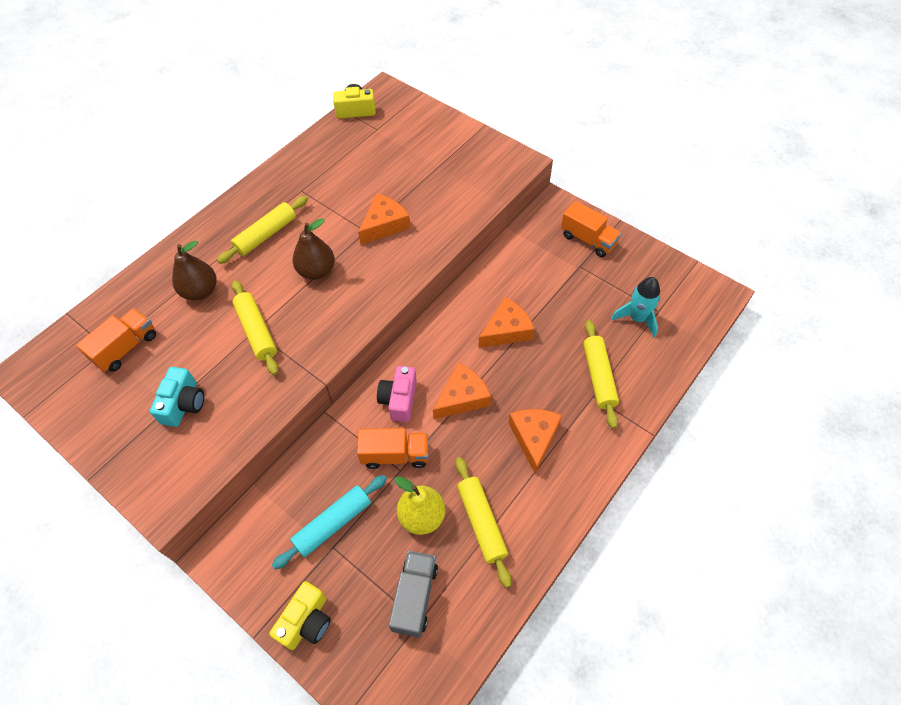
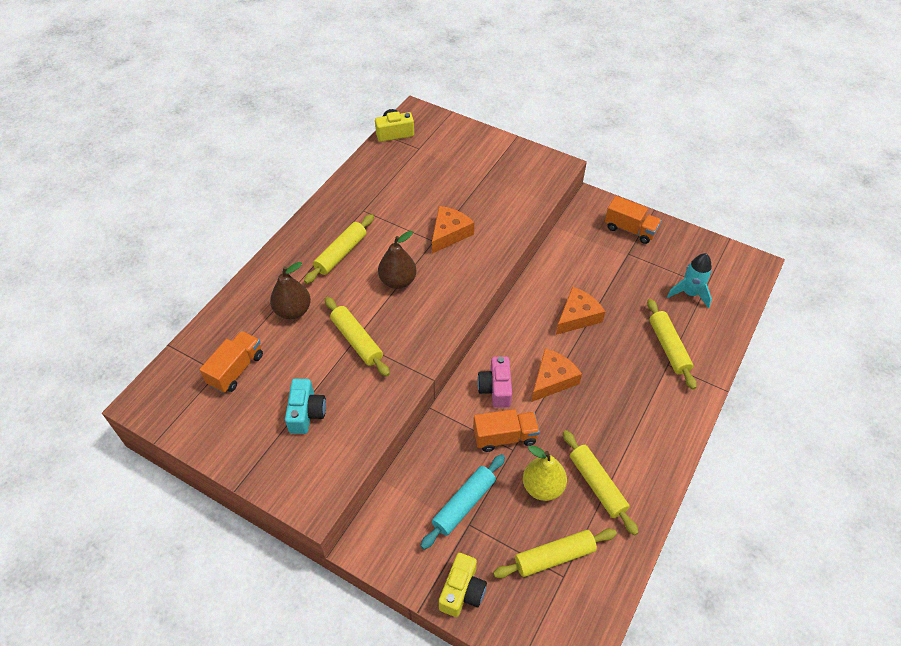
camera: 10 degrees left, 5 degrees down
(415, 597) = (554, 556): grey truck -> yellow rolling pin
(534, 437) = (625, 406): orange cheese -> none

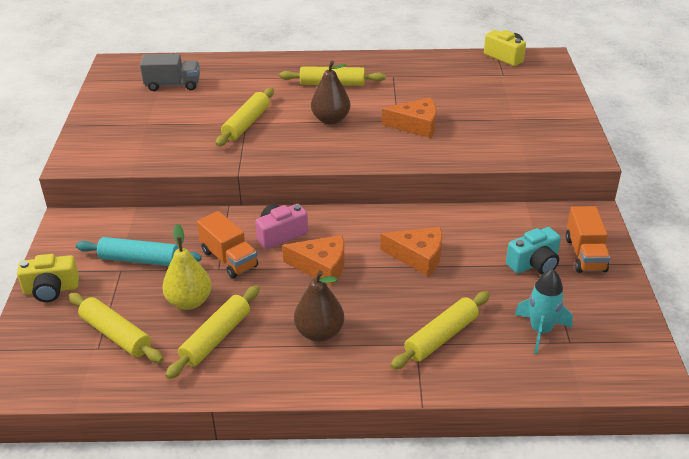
camera: 60 degrees right, 15 degrees down
(236, 369) = (173, 85): orange truck -> grey truck
(293, 311) = (250, 86): brown pear -> brown pear (319, 333)
(306, 413) = (155, 128): turquoise camera -> turquoise camera (534, 264)

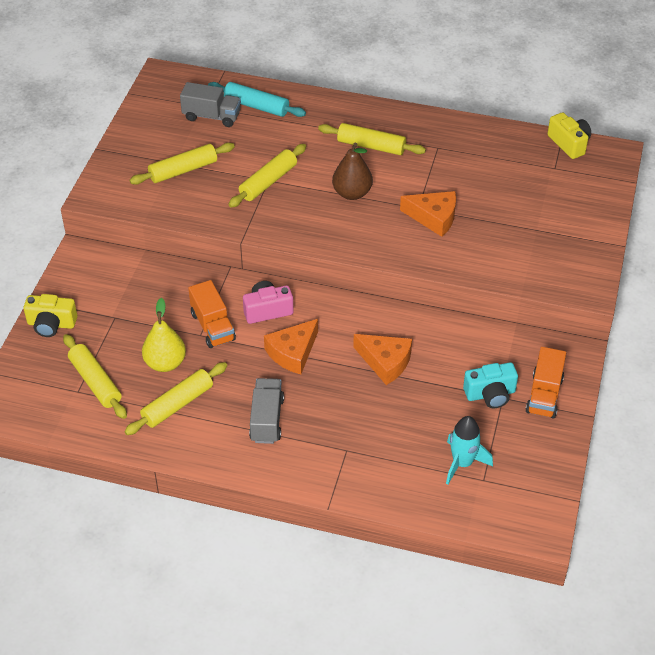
camera: 15 degrees right, 10 degrees up
(139, 260) = (133, 310): turquoise rolling pin -> turquoise rolling pin (256, 106)
(319, 333) = (267, 420): brown pear -> grey truck
(321, 266) = (293, 353): orange cheese -> orange cheese turned 105 degrees clockwise
(441, 337) = (371, 449): yellow rolling pin -> yellow rolling pin (183, 170)

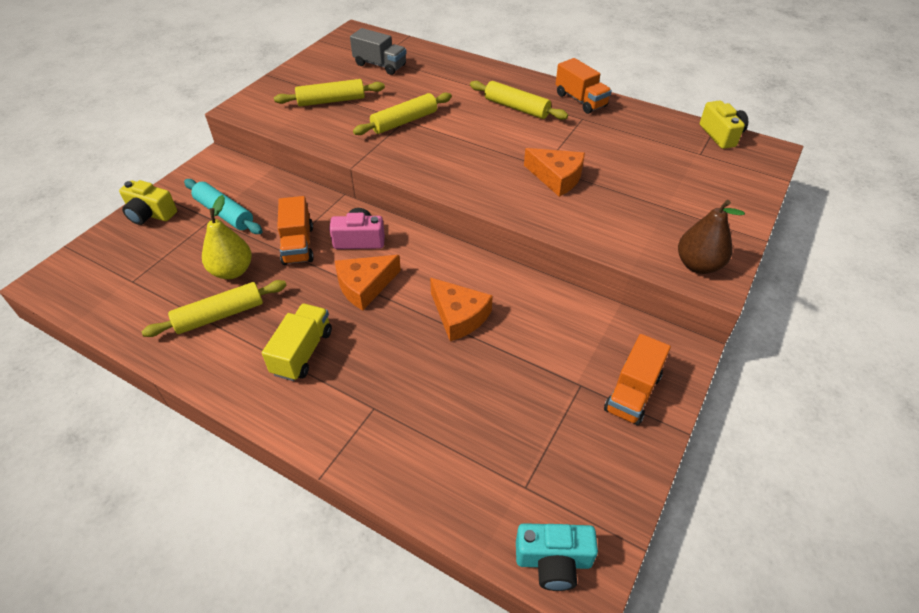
camera: 15 degrees right, 0 degrees up
(95, 382) = (155, 275): yellow rolling pin -> none
(256, 106) = (423, 63): turquoise rolling pin -> turquoise rolling pin (224, 213)
(267, 420) = (302, 352): grey truck -> yellow truck
(352, 193) = (481, 143): brown pear -> brown pear (698, 265)
(430, 126) = (580, 100): none -> orange truck
(462, 463) = (505, 458): turquoise rocket -> none
(490, 394) = (567, 378): turquoise camera -> turquoise camera (553, 561)

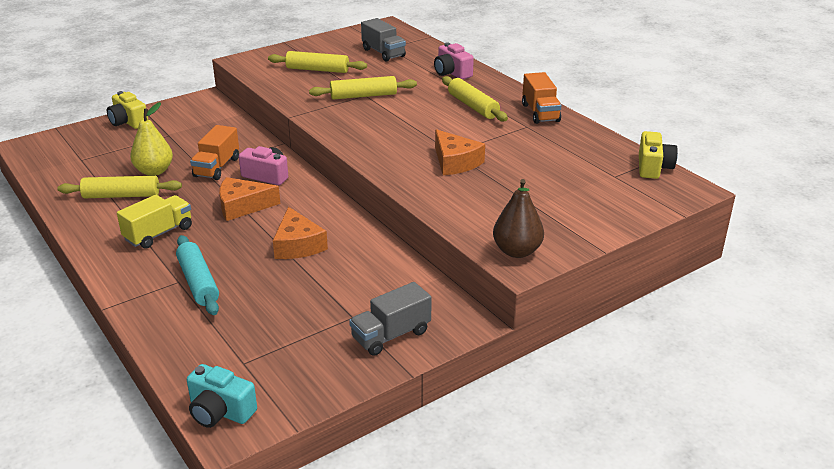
camera: 25 degrees right, 15 degrees down
(224, 213) = (181, 134): turquoise rolling pin -> turquoise rolling pin (198, 282)
(465, 74) = (452, 73): none -> pink camera
(632, 393) = (391, 335): orange truck -> grey truck

